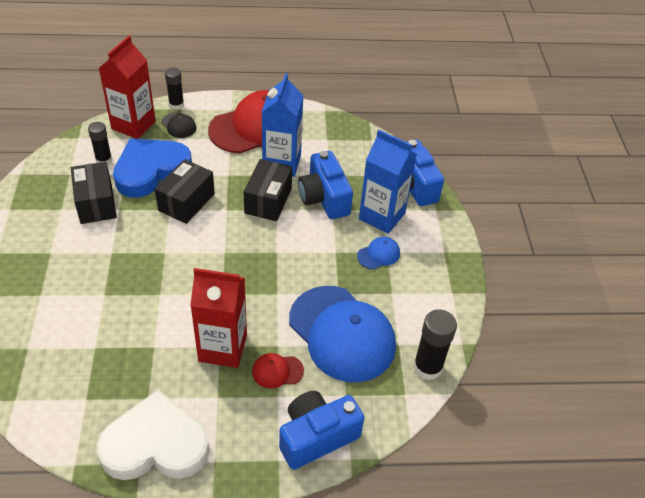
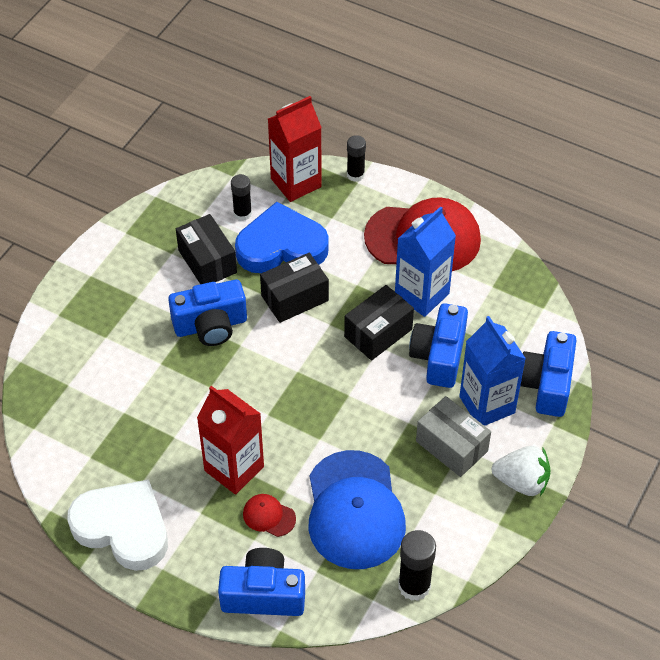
camera: 35 degrees right, 5 degrees up
(96, 203) = (207, 261): black box -> black box turned 45 degrees counterclockwise
(130, 248) = (210, 325): none -> blue camera
(179, 125) = (342, 202): black cap -> none
(378, 254) = (451, 446): blue cap -> grey box
(445, 256) = (521, 482): none -> white strawberry

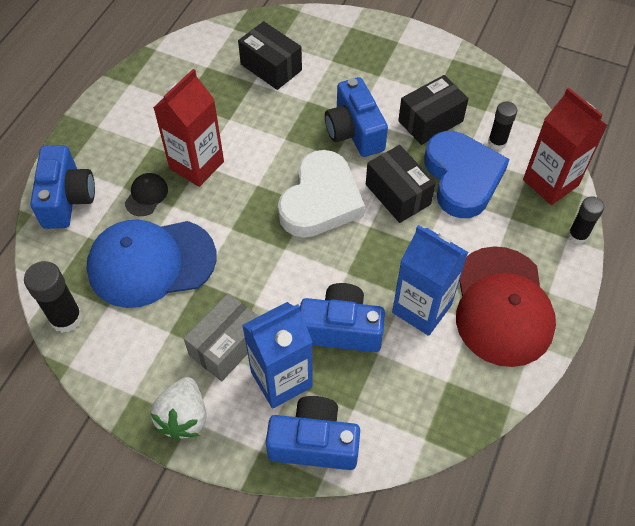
camera: 85 degrees right, 5 degrees up
(123, 528) = (137, 96): white heart -> white heart (320, 200)
(269, 516) = (146, 195): red cap -> black cap
(378, 333) = (364, 270): black box -> black box (271, 67)

